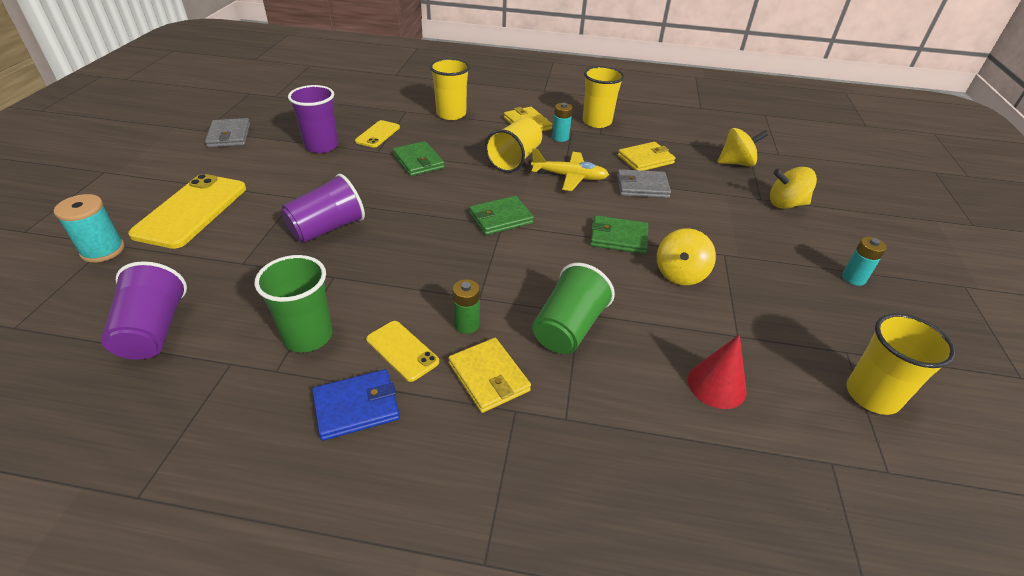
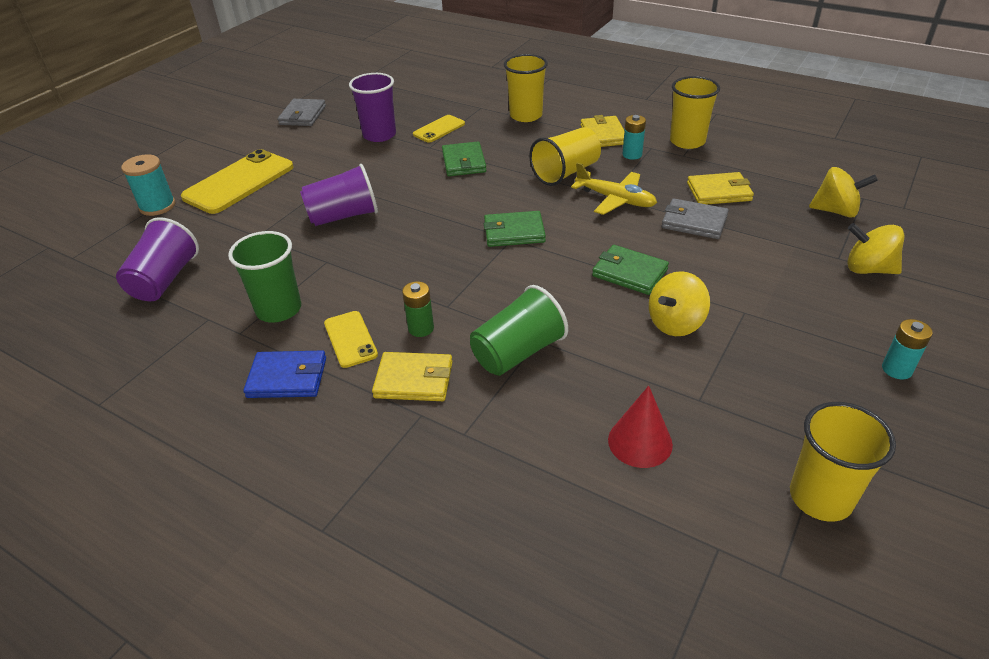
camera: 25 degrees right, 0 degrees up
(489, 377) = (414, 380): yellow wallet -> yellow wallet turned 75 degrees counterclockwise

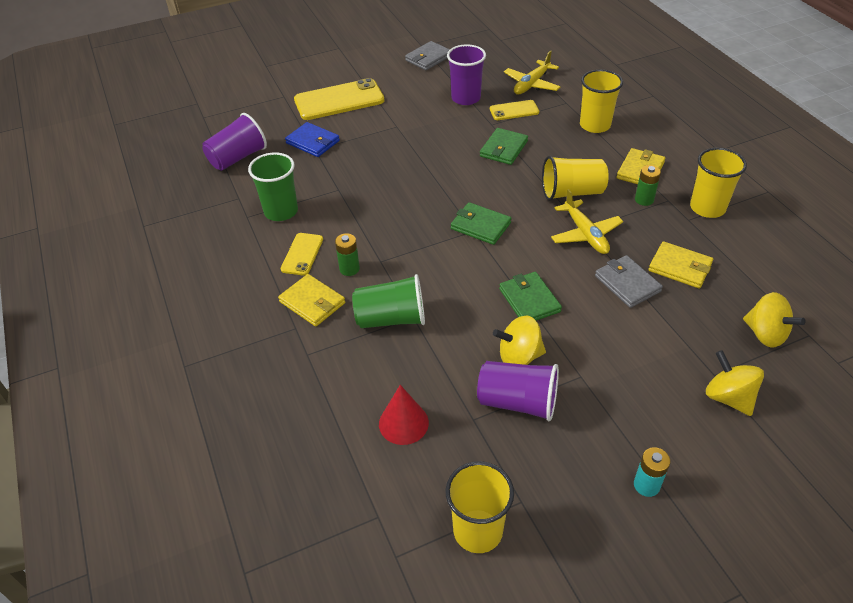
camera: 35 degrees right, 5 degrees up
(157, 206) = (277, 99): turquoise spool -> none
(287, 377) = (246, 261): blue wallet -> blue wallet (313, 142)
(343, 216) = (379, 158): purple cup -> purple cup (517, 402)
(432, 104) = (531, 84): none -> yellow plane
(632, 155) = (644, 200): turquoise battery -> green battery

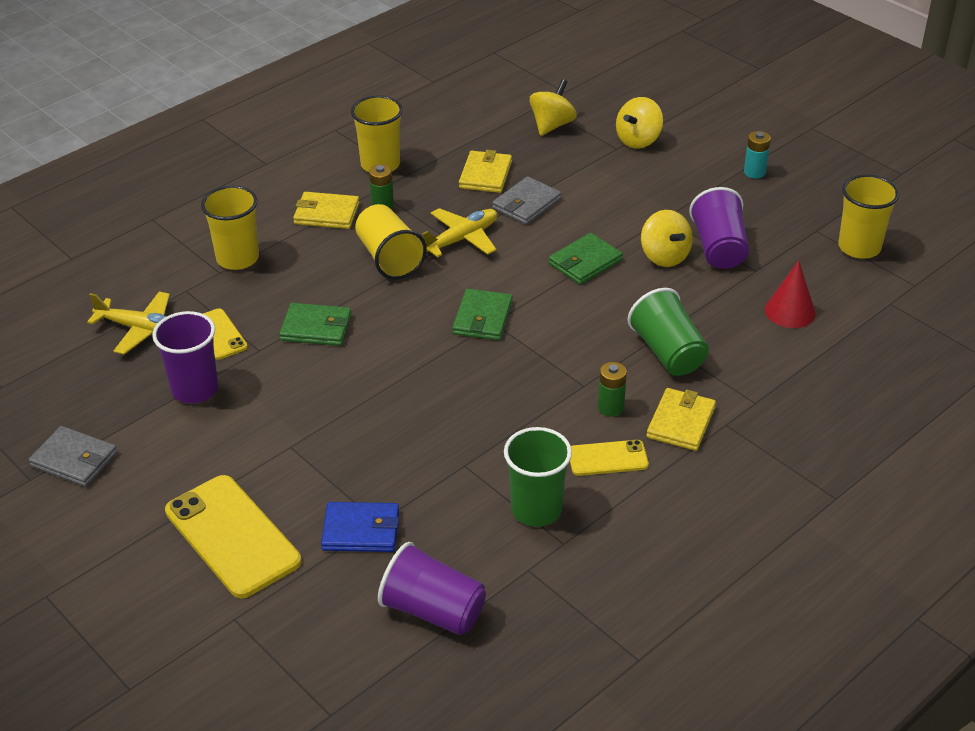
camera: 110 degrees left, 5 degrees down
(313, 142) = (361, 530): blue wallet -> blue wallet turned 75 degrees clockwise

